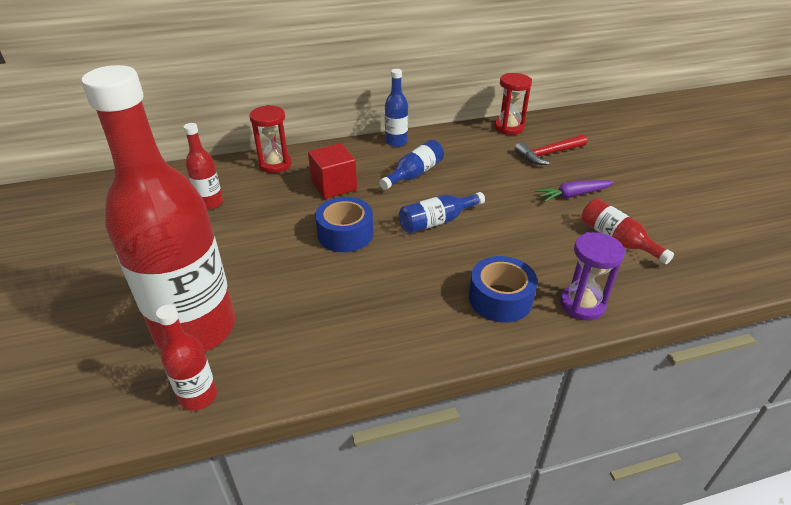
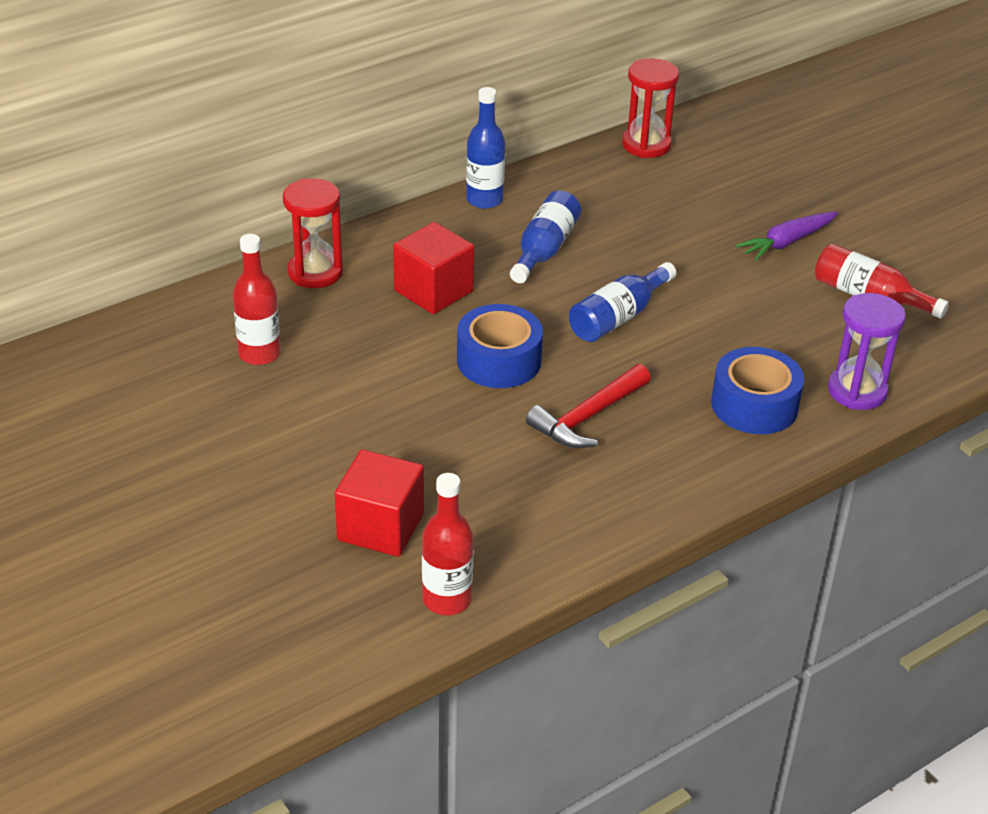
camera: 20 degrees left, 0 degrees up
(195, 329) = (380, 527): red bottle -> red cube
(548, 154) = (725, 182): red hammer -> red hammer (588, 417)

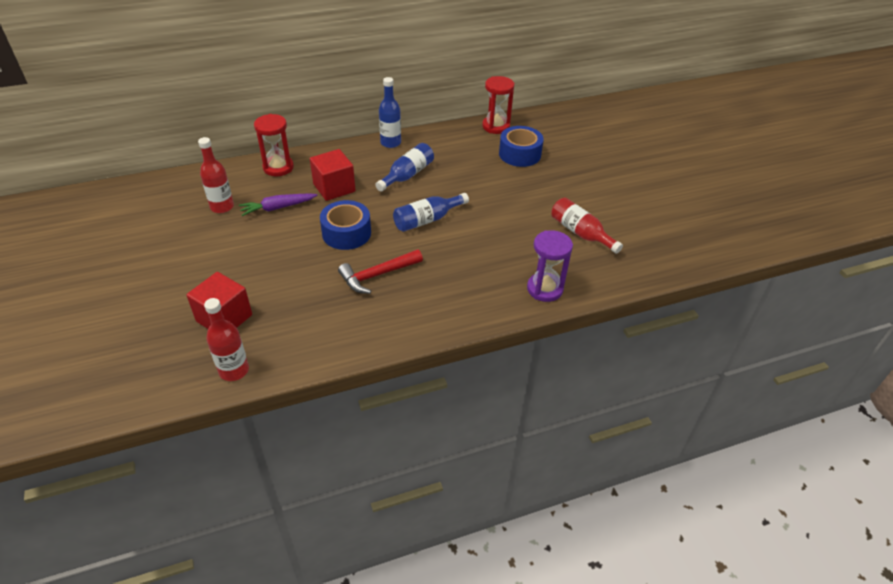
camera: 15 degrees right, 5 degrees up
(754, 405) = (478, 286): blue tape -> blue tape (519, 154)
(787, 242) = (548, 193): purple carrot -> purple carrot (278, 208)

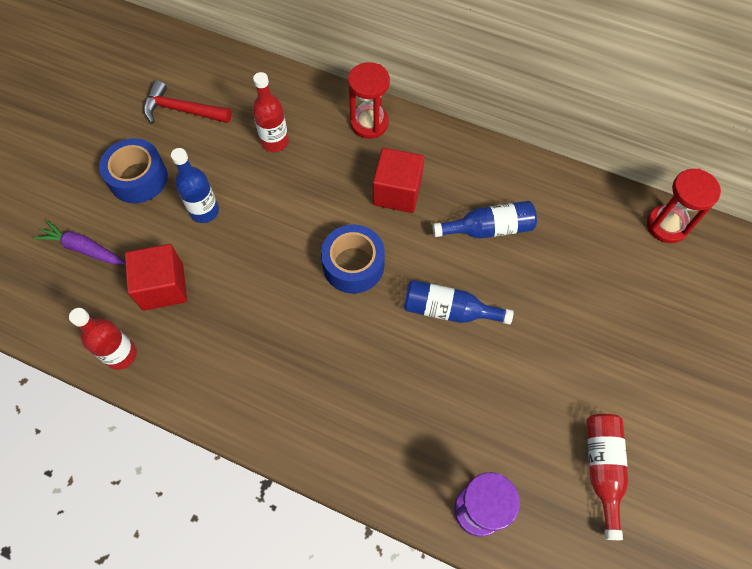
camera: 45 degrees right, 20 degrees up
(278, 208) = (321, 180): purple carrot -> purple carrot (83, 248)
(377, 275) = (332, 345): red hammer -> red hammer (182, 110)
(390, 143) = (516, 166): blue bottle -> blue bottle (204, 211)
(519, 154) = (652, 291): blue tape -> blue tape (138, 178)

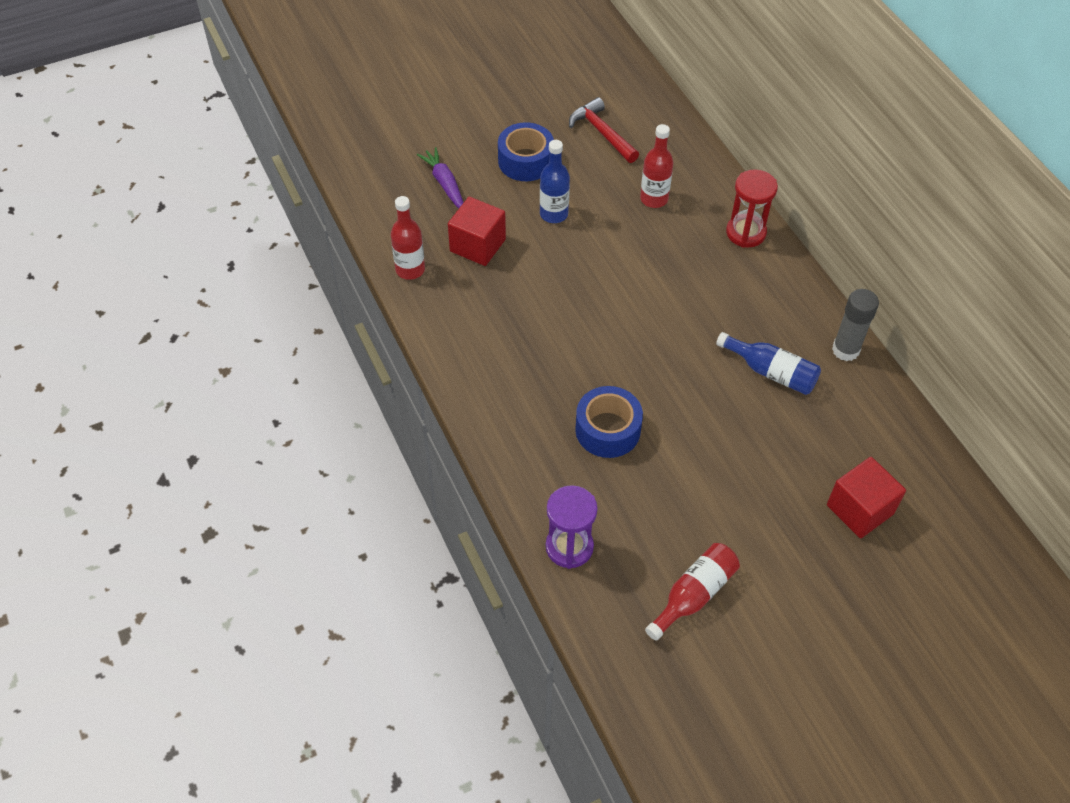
camera: 40 degrees right, 10 degrees down
(353, 265) = (633, 324): blue tape -> blue tape (607, 430)
(397, 192) = (719, 297): red cube -> red cube (860, 509)
(448, 310) = (678, 405): blue bottle -> none
(522, 171) = (845, 350): none -> grey glue stick
(667, 225) = (939, 475): red hourglass -> none

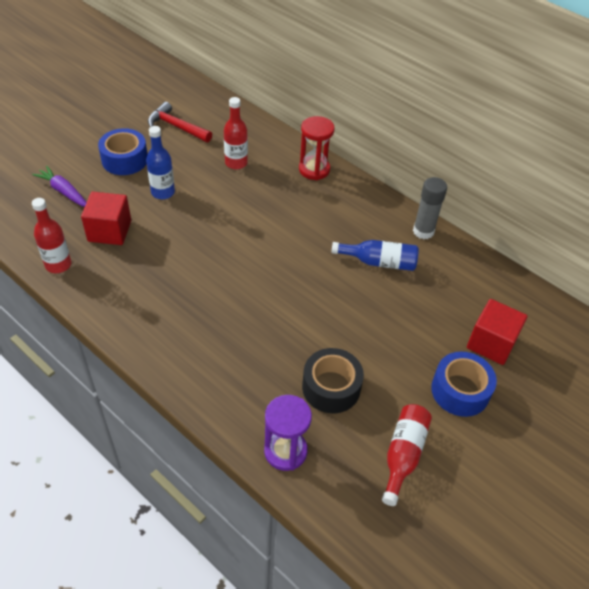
camera: 25 degrees left, 5 degrees down
(607, 430) = (275, 343): blue tape -> blue tape (460, 391)
(648, 497) = (331, 387): none -> black tape

